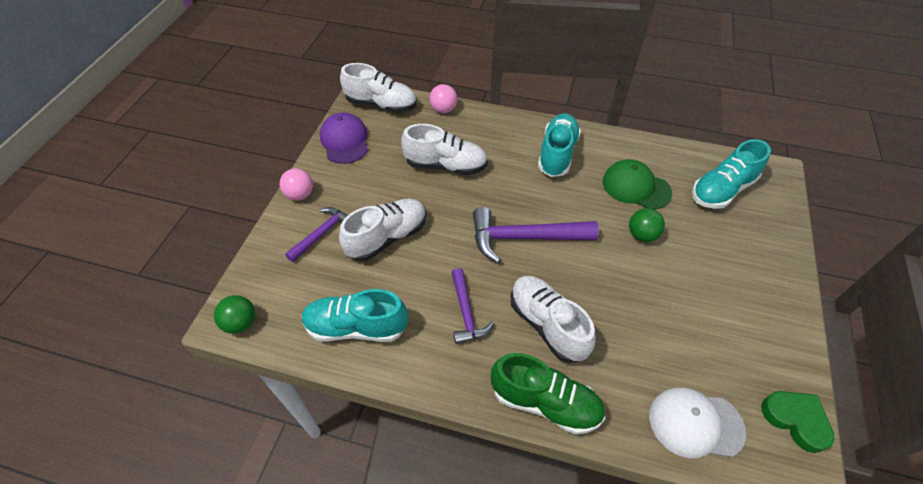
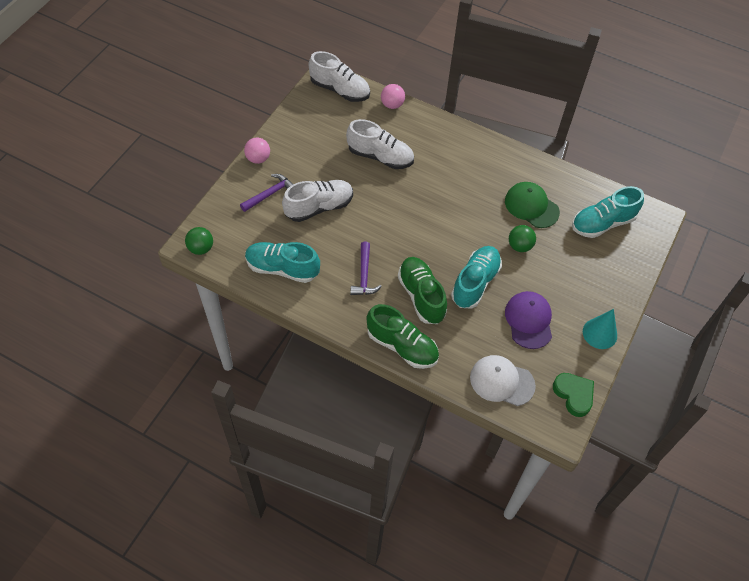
camera: 10 degrees right, 5 degrees up
(345, 141) = (302, 118): purple cap -> purple cap (529, 320)
(524, 238) = (425, 229): purple hammer -> none
(547, 325) = (421, 296): white shoe -> green shoe
(557, 154) = (476, 165): turquoise shoe -> turquoise shoe (475, 283)
(784, 324) = (599, 333): none -> turquoise cone

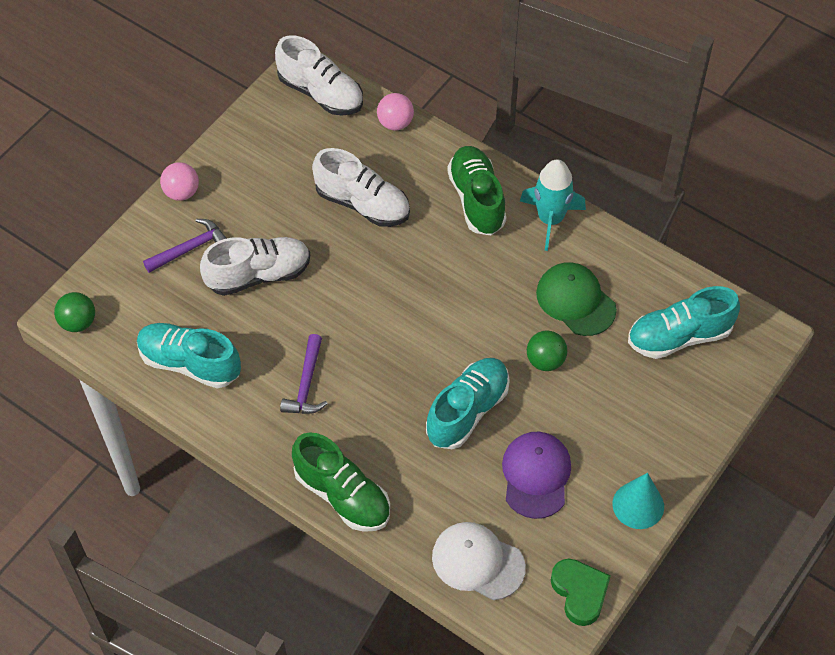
camera: 10 degrees right, 0 degrees up
(421, 296) = (384, 423): green shoe -> green shoe (476, 199)
(504, 157) = (550, 219): none -> turquoise rocket

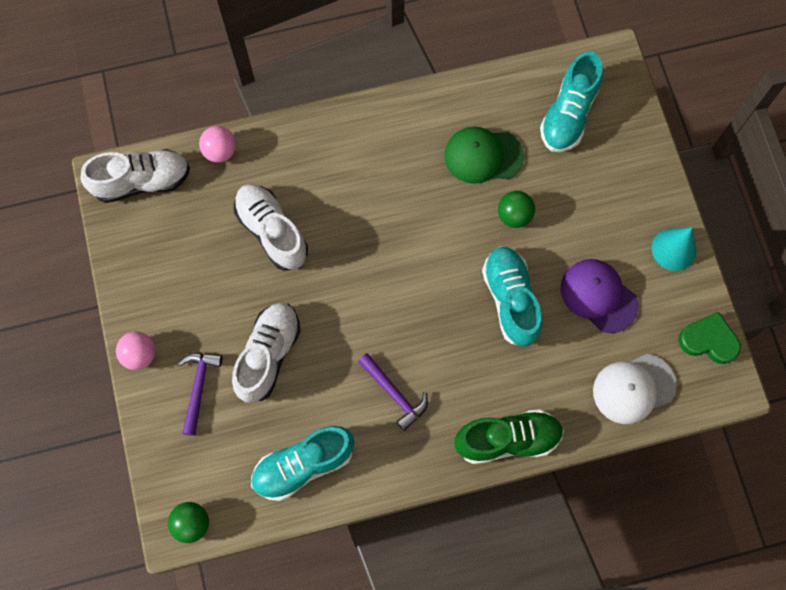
camera: 50 degrees left, 15 degrees up
(362, 204) = (272, 232): white shoe -> white shoe turned 105 degrees counterclockwise
(476, 199) = (340, 151): green shoe -> none
(550, 219) = (401, 116): turquoise rocket -> none

